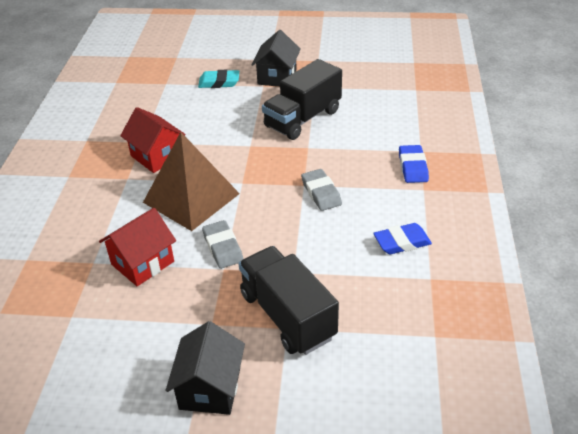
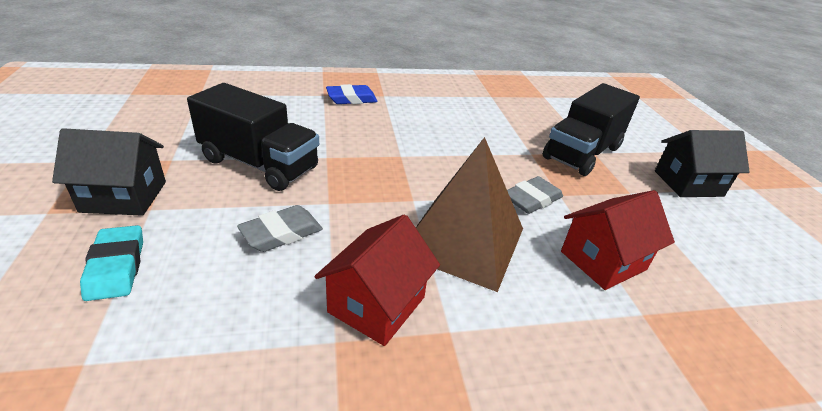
camera: 110 degrees left, 5 degrees down
(142, 263) = (603, 260): red house -> red house turned 60 degrees counterclockwise
(321, 193) = (410, 144): grey eraser -> grey eraser (281, 233)
(402, 242) = (459, 105): blue eraser -> none

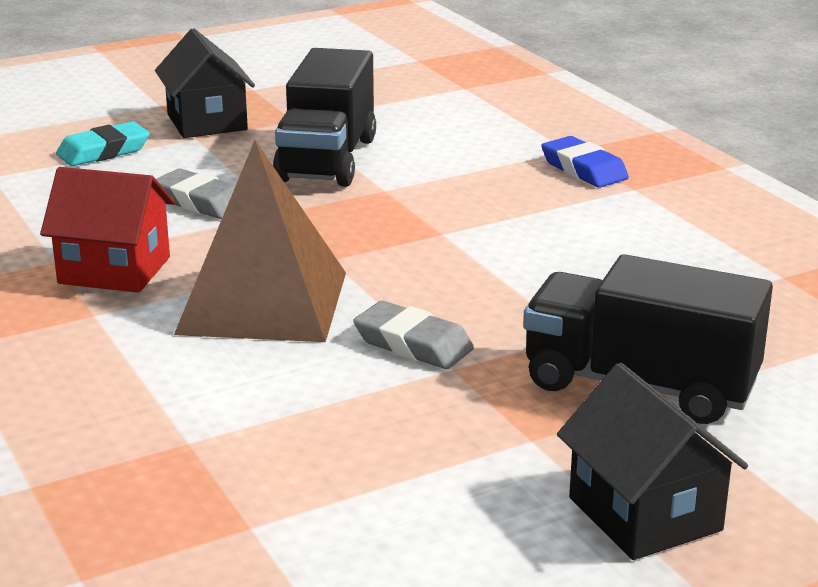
camera: 75 degrees right, 10 degrees down
(603, 260) = (291, 410): red house -> none

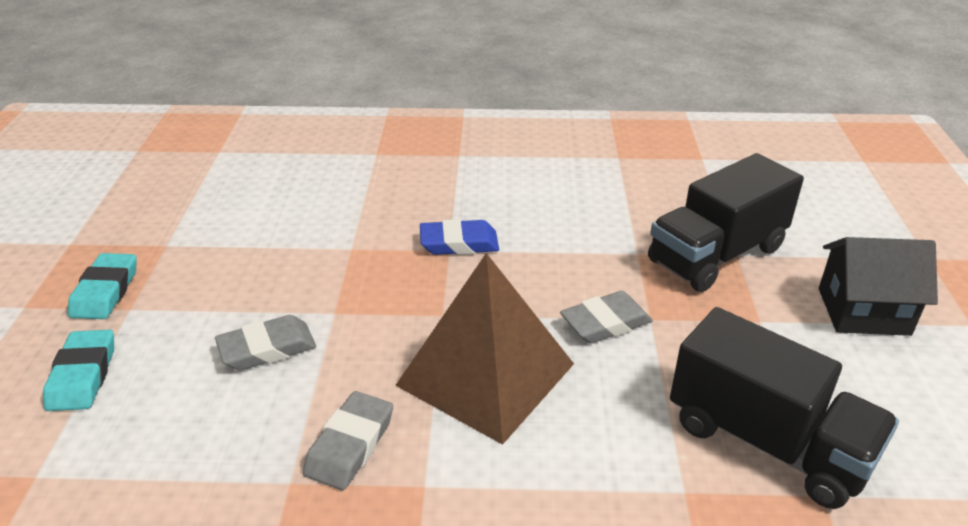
camera: 60 degrees left, 10 degrees up
(115, 270) = (350, 445): red house -> grey eraser
(207, 122) = (105, 291): black house -> turquoise eraser
(327, 159) = (266, 255): black truck -> black truck (767, 441)
(584, 169) = (412, 160): blue eraser -> blue eraser (459, 243)

